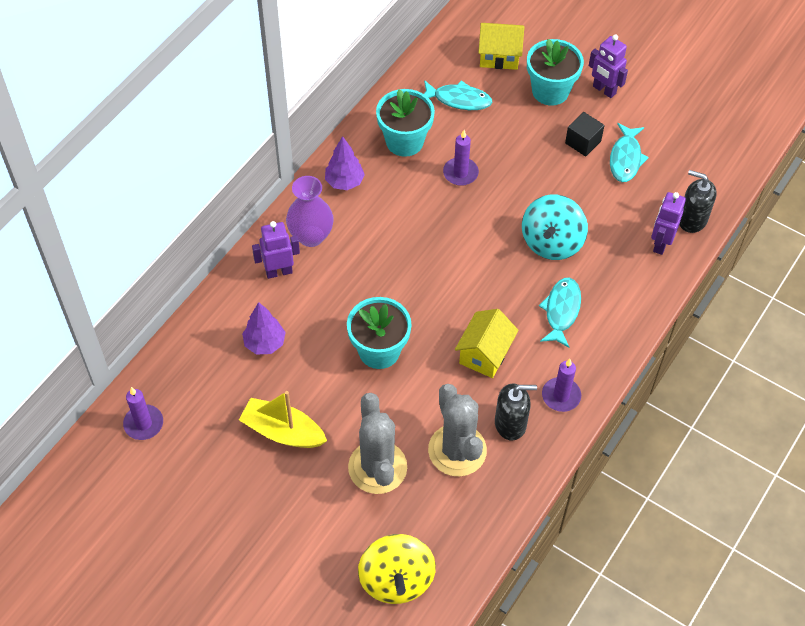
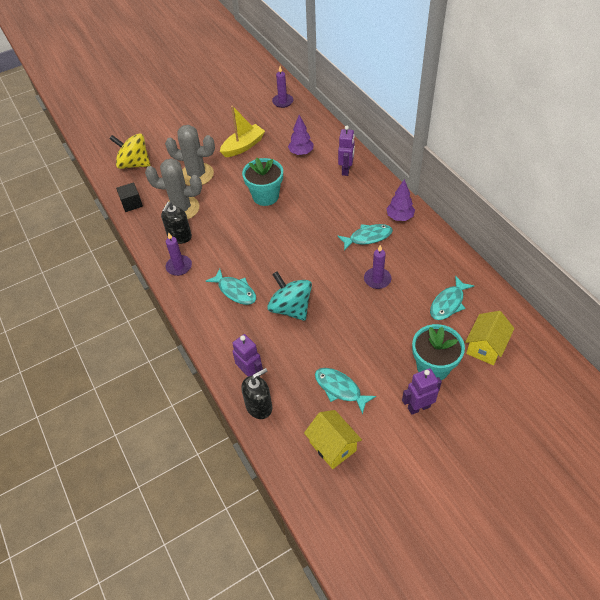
camera: 120 degrees right, 5 degrees down
(311, 236) = (364, 190): purple vase -> none
(397, 204) = (368, 237): none -> turquoise fish
(404, 141) = (421, 258): turquoise flower pot -> none
(485, 354) = (231, 241): yellow house -> yellow house (332, 446)
(583, 142) = (370, 366): black cube -> black cube (131, 203)

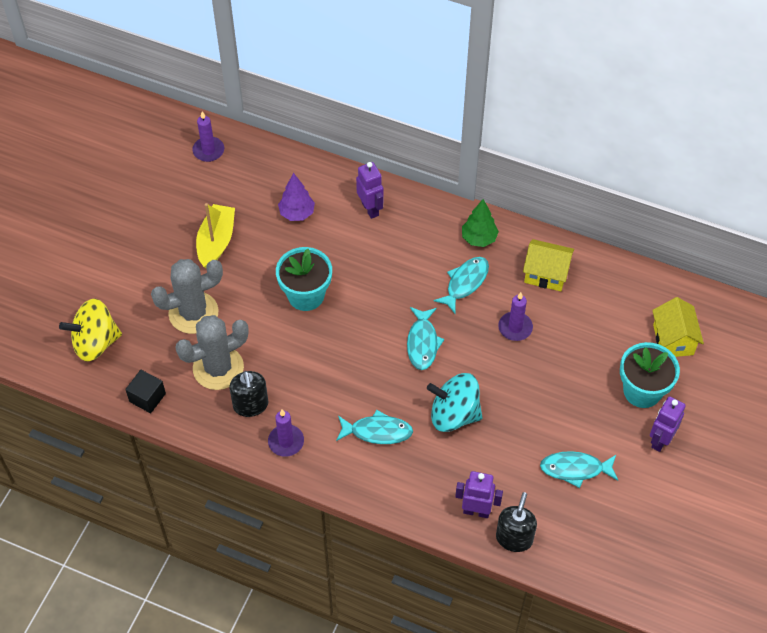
camera: 40 degrees left, 5 degrees up
(332, 446) = (615, 529): yellow house -> yellow house (546, 274)
(399, 217) = (479, 238): purple tree -> green tree
(448, 303) = (605, 313): turquoise fish -> turquoise fish (422, 343)

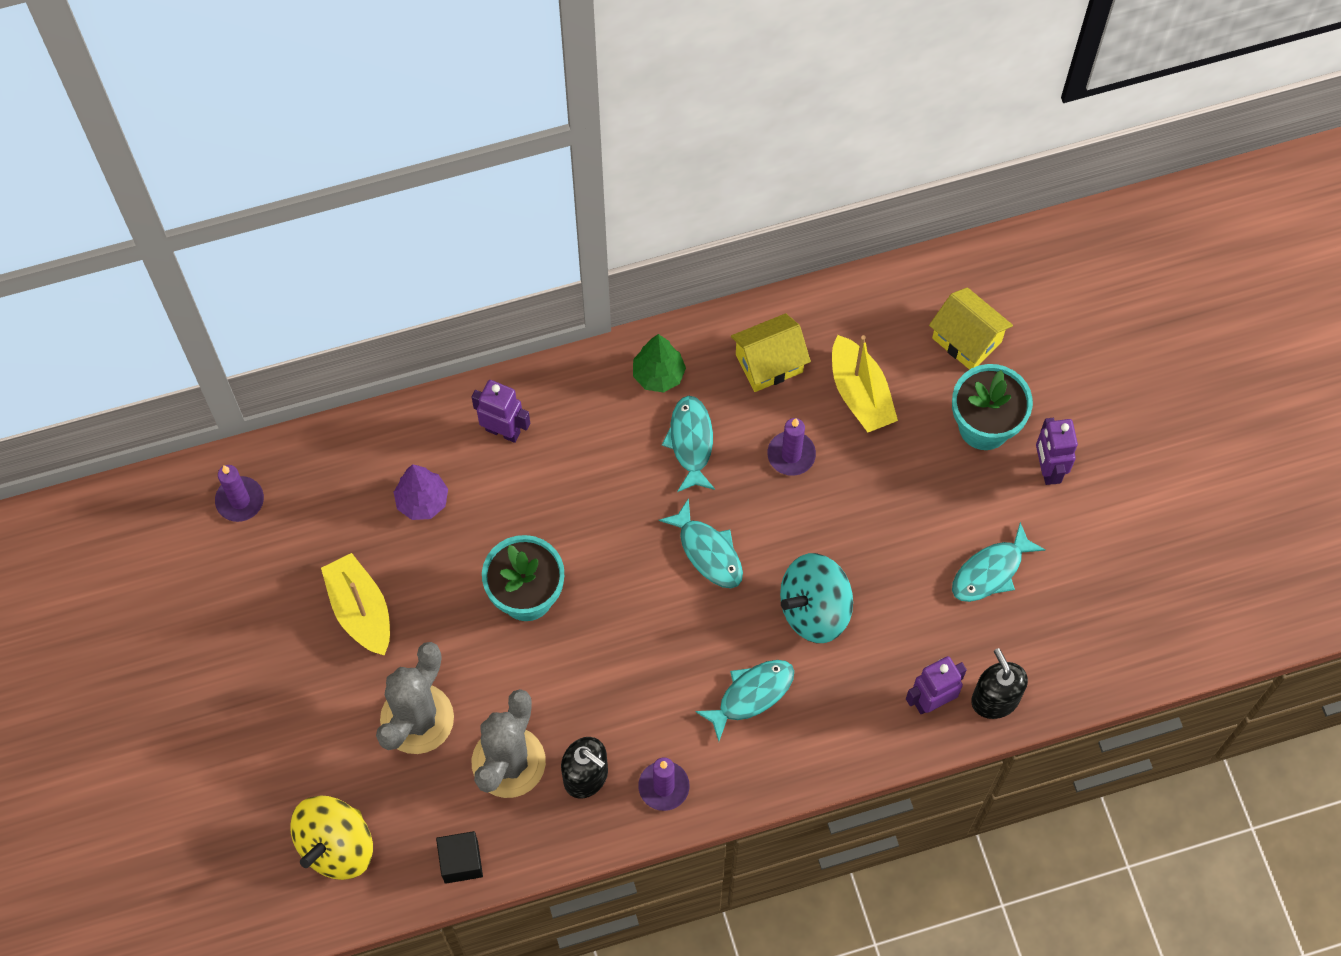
camera: 40 degrees left, 10 degrees up
(584, 324) = (860, 393): none -> yellow boat

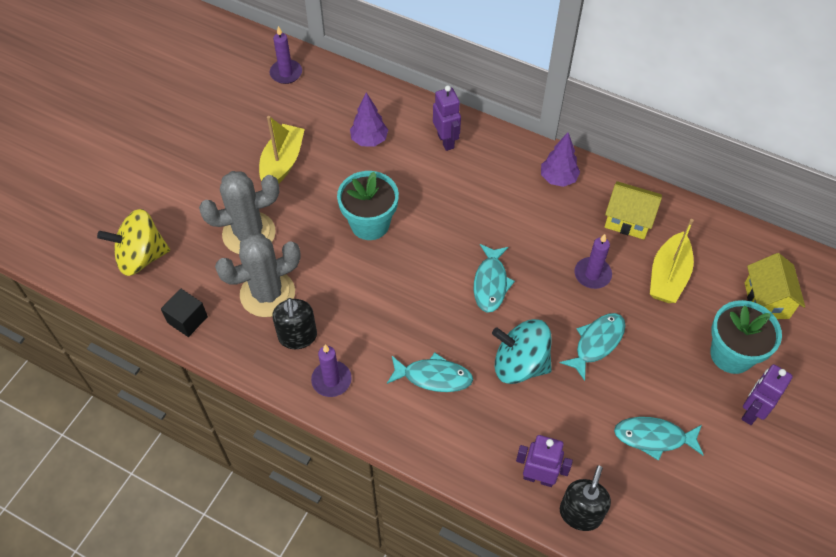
camera: 45 degrees right, 10 degrees down
(658, 375) = (558, 179): green tree -> purple tree
(691, 442) = (541, 223): turquoise fish -> turquoise fish (596, 343)

